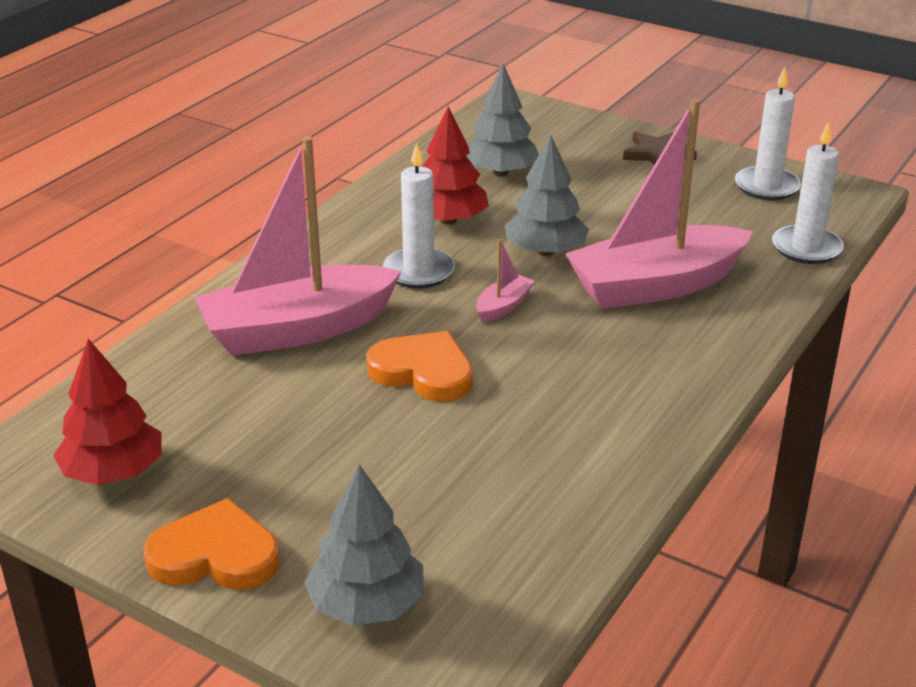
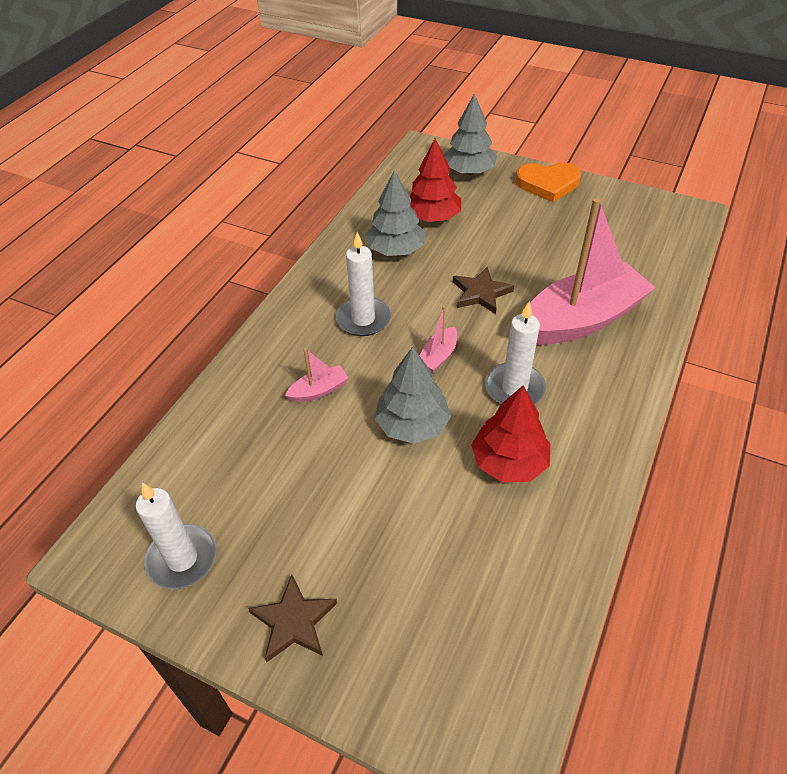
camera: 175 degrees right, 15 degrees up
(113, 472) = (627, 216): red tree -> red tree (433, 217)
(423, 372) = (481, 293): orange heart -> brown star
(500, 172) = (475, 557): grey tree -> grey tree (396, 250)
(656, 285) = (319, 391): pink boat -> pink boat, size x0.40
(806, 248) = (177, 453): white candle -> white candle (363, 319)

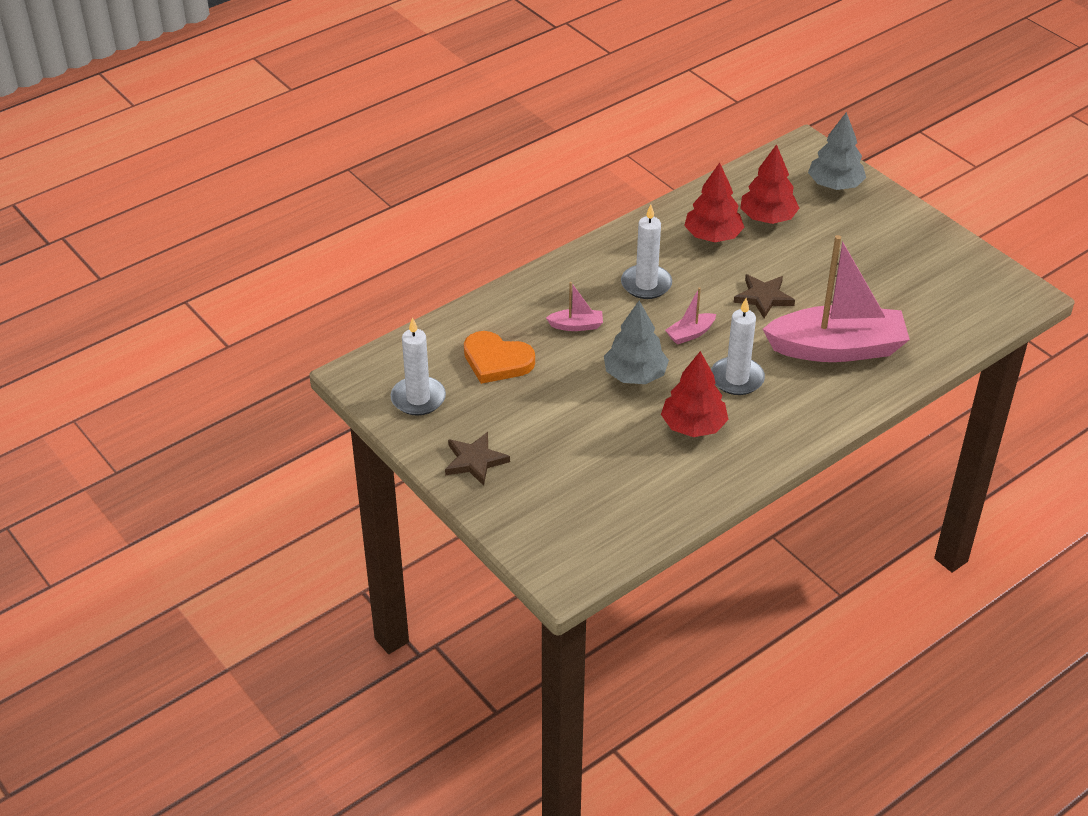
camera: 25 degrees right, 5 degrees down
(396, 250) = (713, 236): grey tree -> red tree
(548, 184) = (905, 221): orange heart -> orange heart (497, 361)

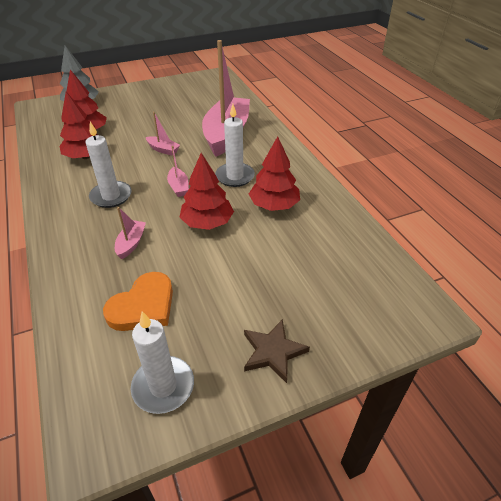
camera: 75 degrees left, 0 degrees up
(635, 375) = (207, 223): grey tree -> red tree
(763, 297) = (163, 150): brown star -> pink boat

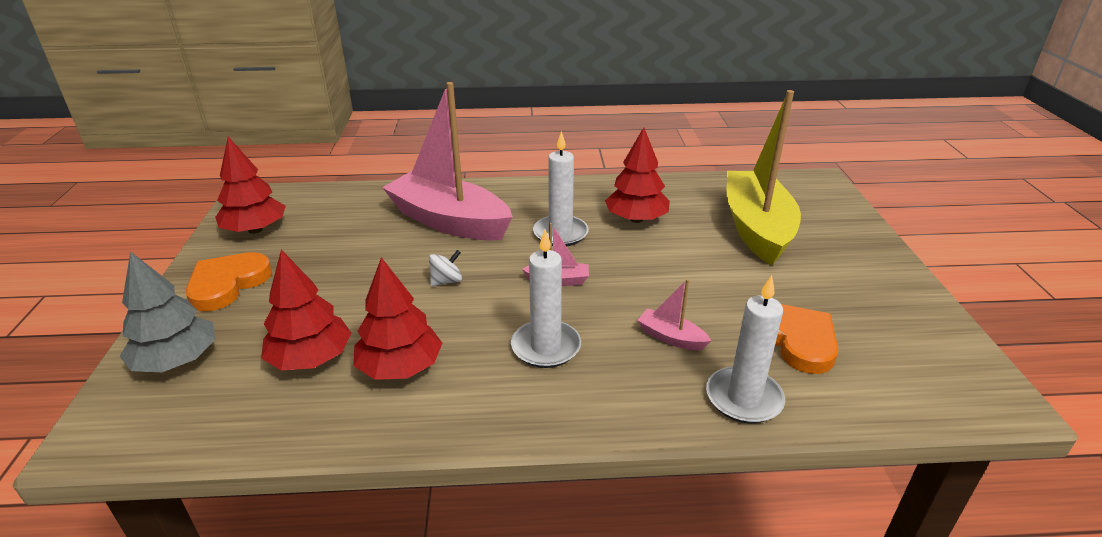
camera: 70 degrees left, 10 degrees down
(139, 95) = (227, 284): none -> orange heart
(163, 150) = (446, 281): pink boat -> white spinning top
(163, 386) = (913, 339): white candle -> white candle (743, 398)
(207, 223) = (650, 270): red tree -> red tree (255, 230)
(273, 352) = (864, 265): brown star -> none
(299, 273) = (756, 228): none -> yellow boat

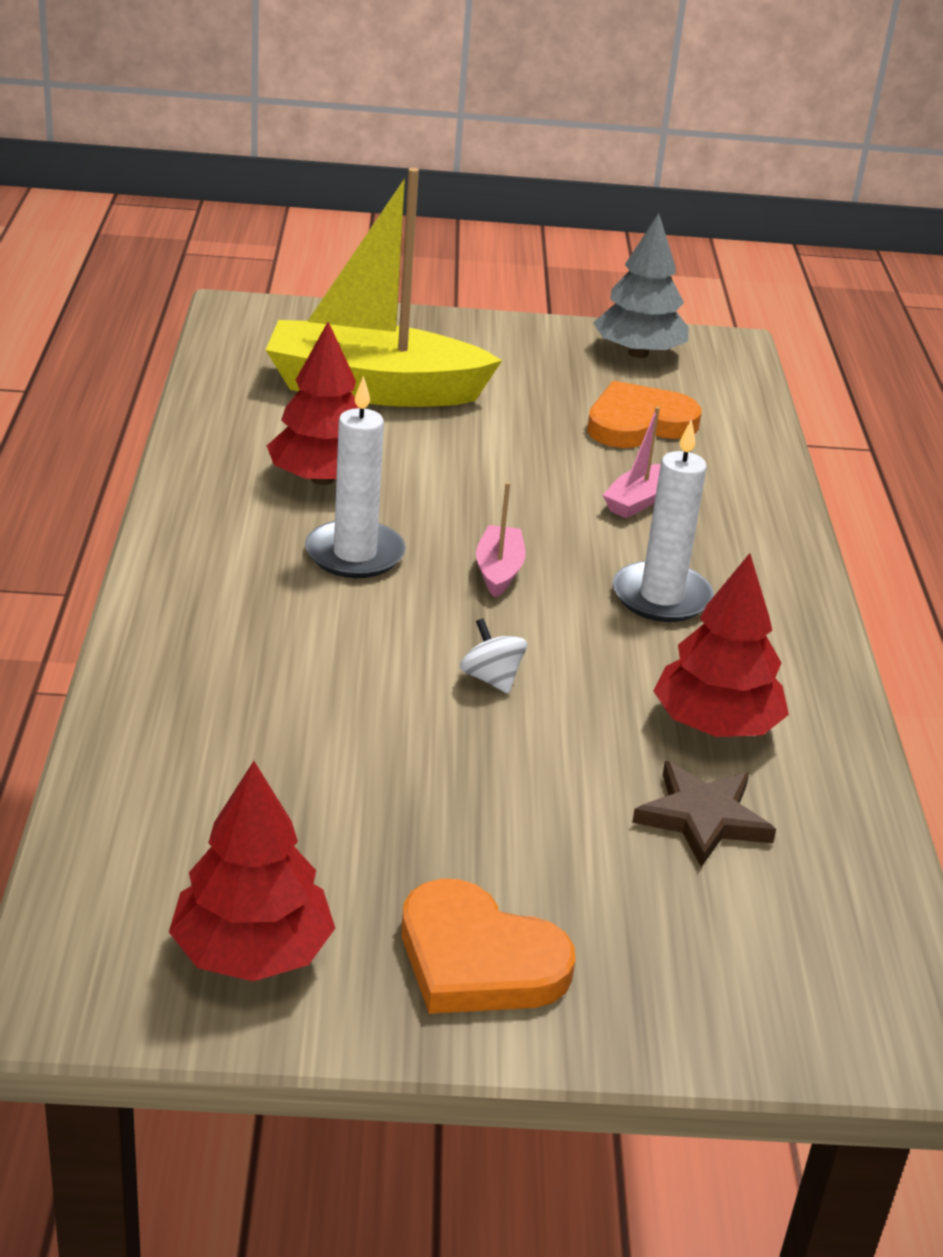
camera: 90 degrees left, 0 degrees up
(177, 361) = (721, 982): grey tree -> grey tree (638, 353)
(311, 358) = (702, 818): red tree -> brown star
(449, 221) = (281, 671): pink boat -> none
(743, 398) = (745, 476): white candle -> none

